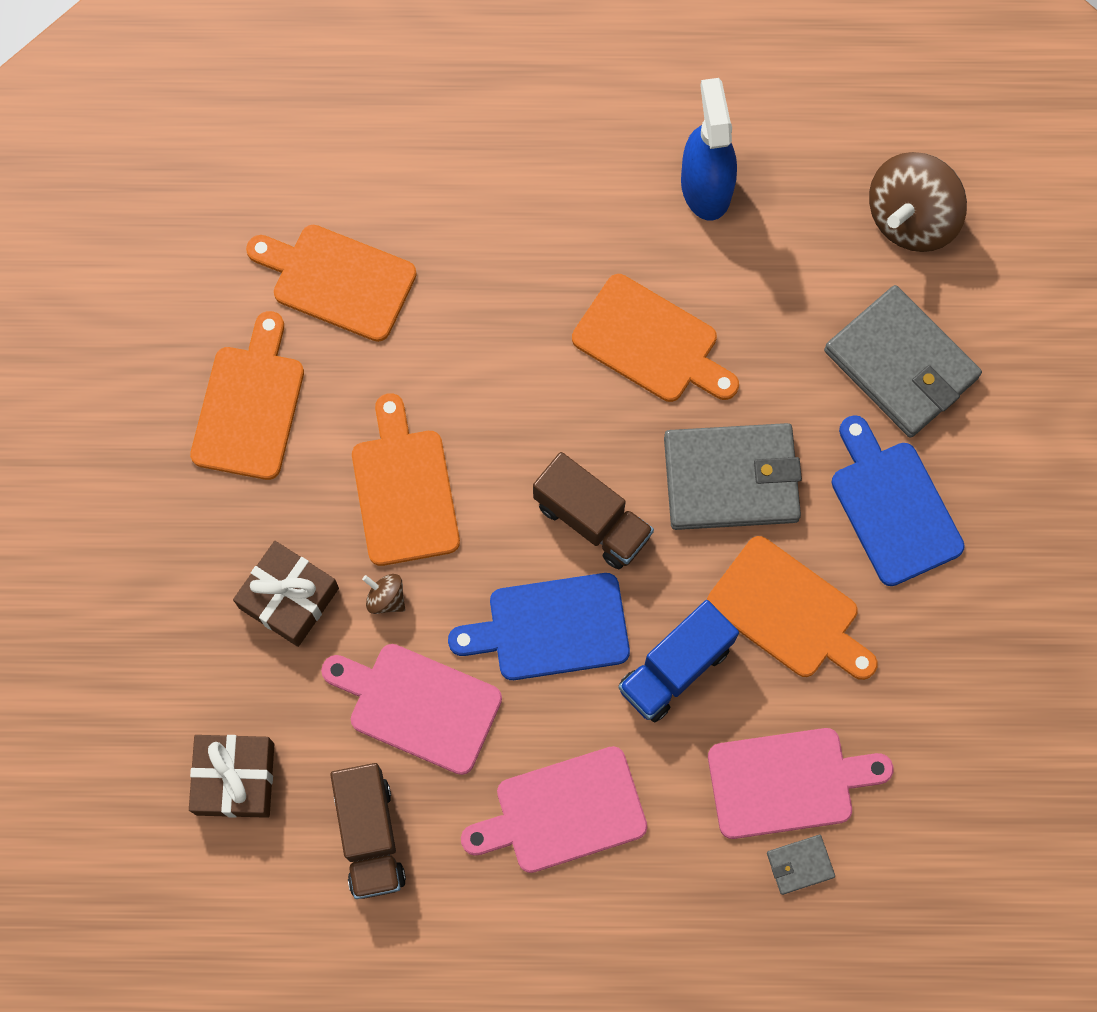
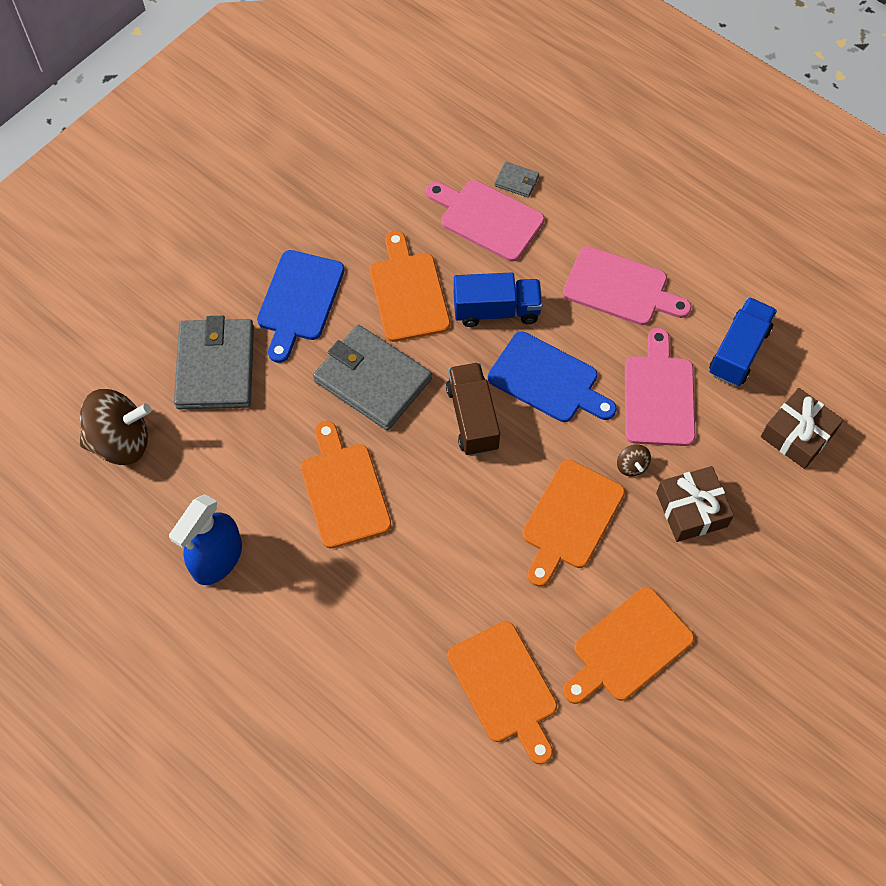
camera: 140 degrees left, 10 degrees down
(370, 835) = (739, 351): brown truck -> blue truck
(418, 705) = (659, 395): pink cutting board -> pink cutting board turned 150 degrees counterclockwise

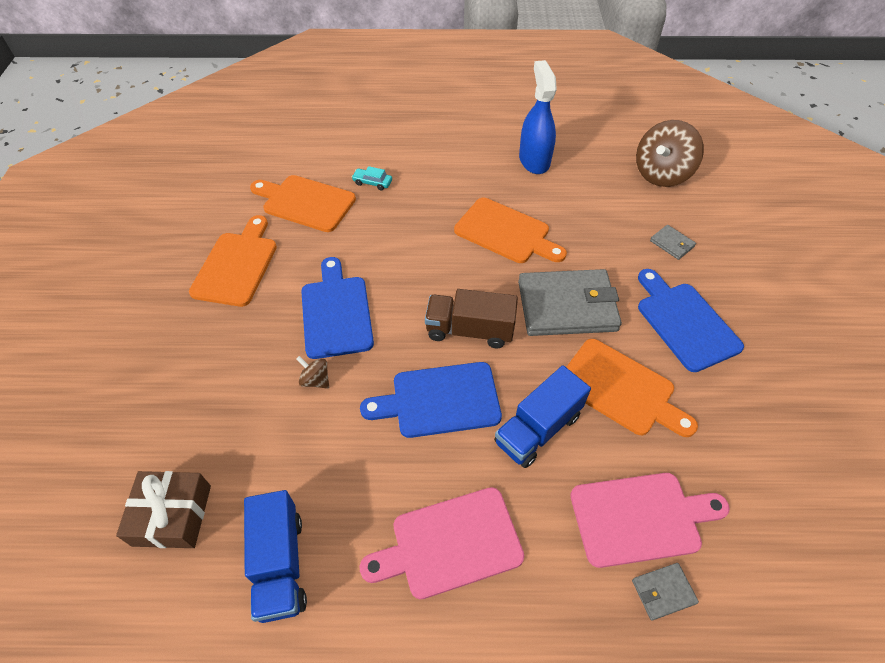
camera: 140 degrees right, 10 degrees down
(216, 367) = (672, 244): grey wallet -> grey wallet, size x0.43
(412, 662) = (372, 182): none -> turquoise car
(472, 418) = (470, 330): brown truck -> brown truck turned 150 degrees clockwise
(570, 519) = (336, 312): orange cutting board -> blue cutting board
(659, 395) = (333, 456): pink cutting board -> none
(691, 509) = (242, 380): brown gift -> none

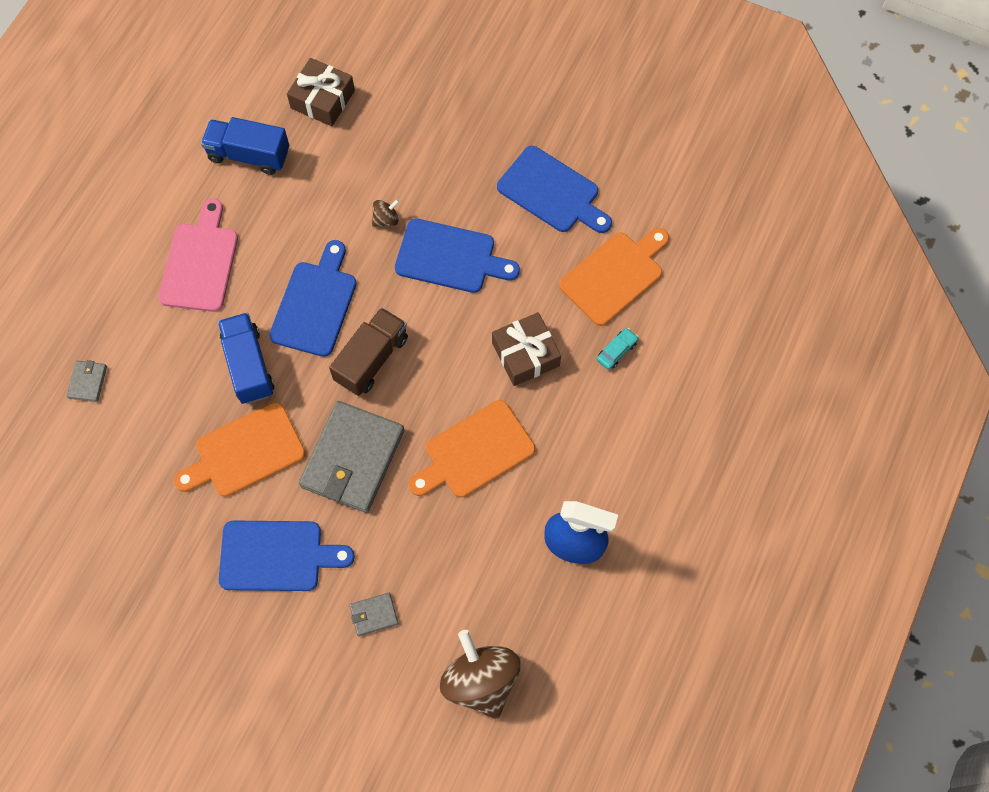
camera: 115 degrees right, 15 degrees up
(237, 265) = (552, 192): orange cutting board -> blue cutting board
(404, 231) = (525, 354): none -> brown gift
(640, 518) = (140, 399): pink cutting board -> none

